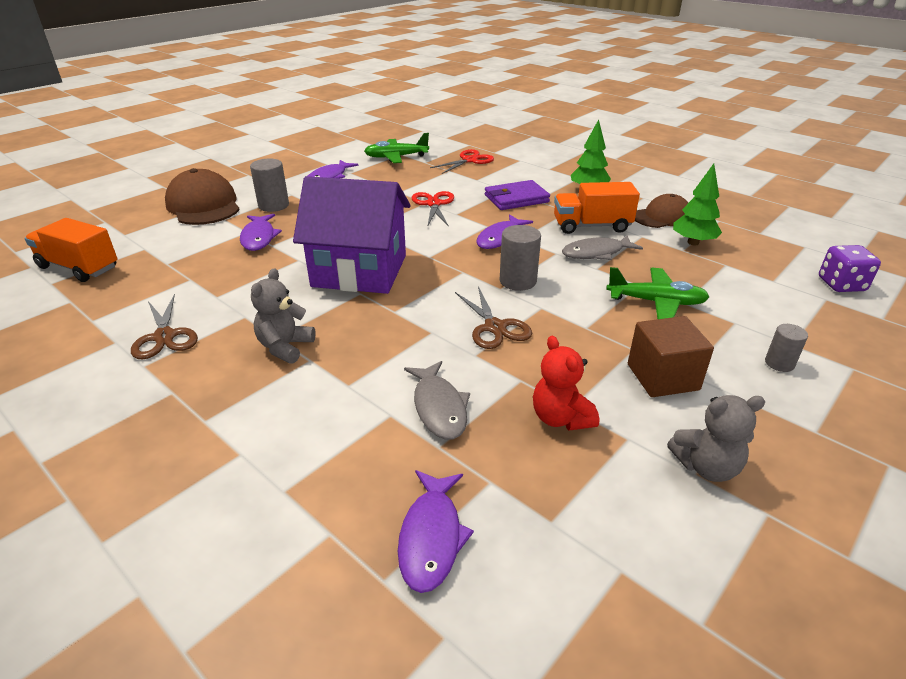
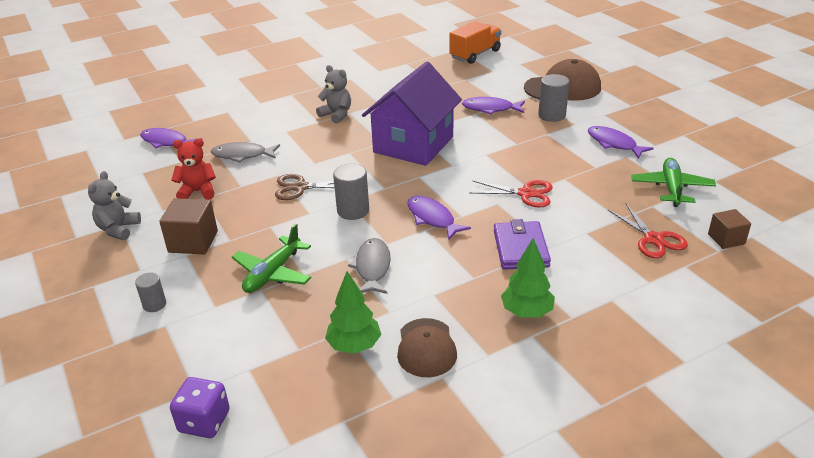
camera: 110 degrees right, 0 degrees up
(164, 337) = (374, 82): brown scissors -> none
(454, 143) = (726, 239): none -> brown cube
(591, 226) = (429, 283): orange truck -> none

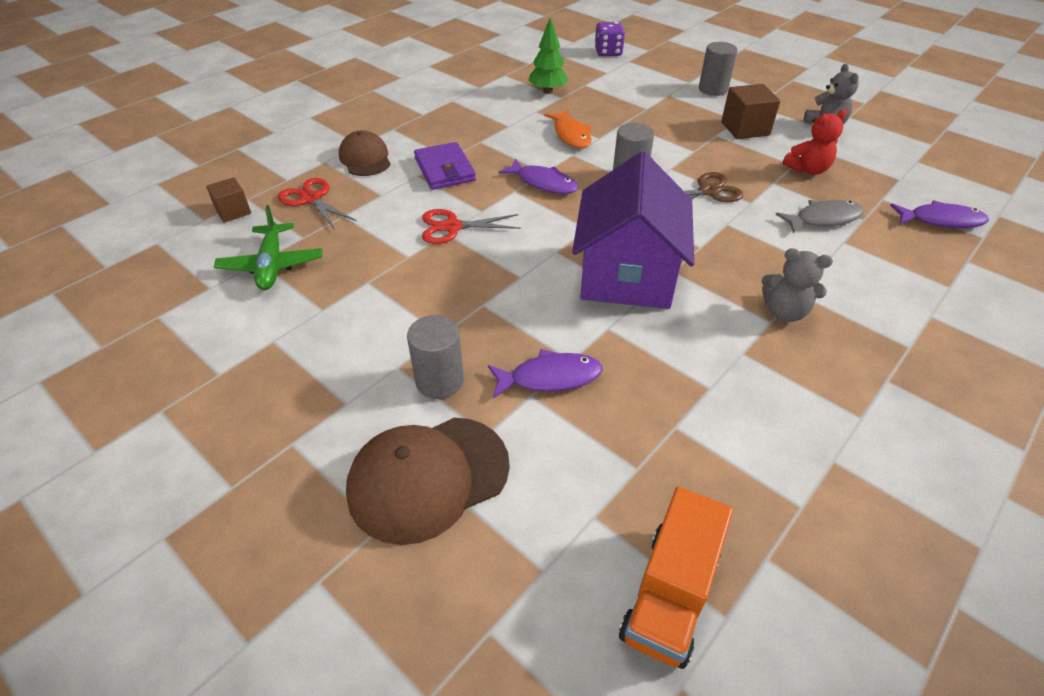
camera: 160 degrees right, 10 degrees up
(154, 304) = (713, 89): grey cylinder -> grey cylinder, size x1.62
(273, 273) = (649, 119): green plane -> none
(372, 267) = (571, 135): grey fish -> orange fish
(426, 348) = (497, 97): brown cap -> brown cap (365, 158)
(527, 312) = (429, 126): green tree -> none
(614, 144) = (337, 331): purple fish -> none

